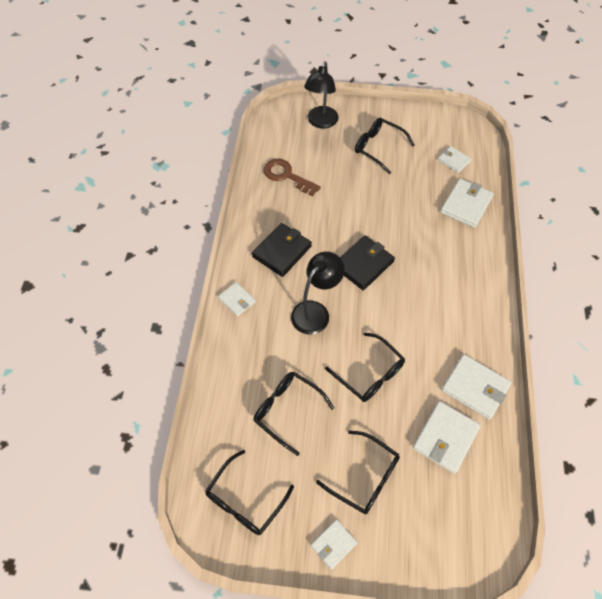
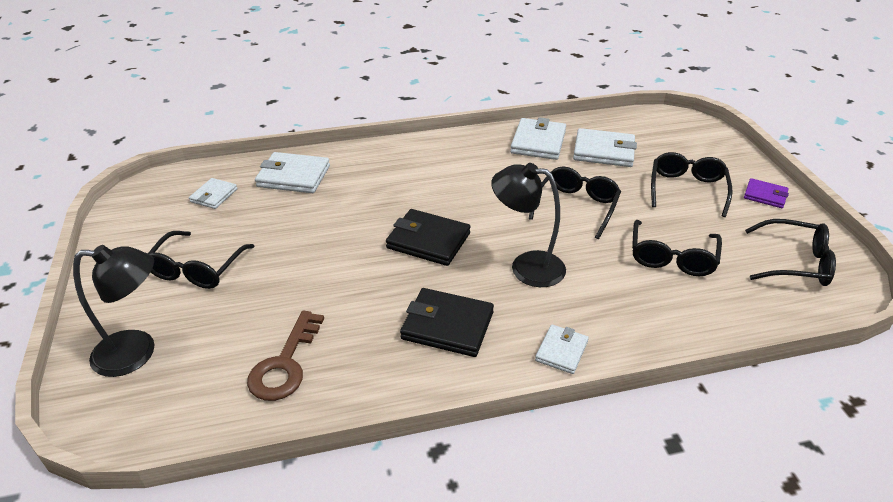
camera: 110 degrees left, 20 degrees down
(333, 544) = (765, 195): white wallet -> purple wallet

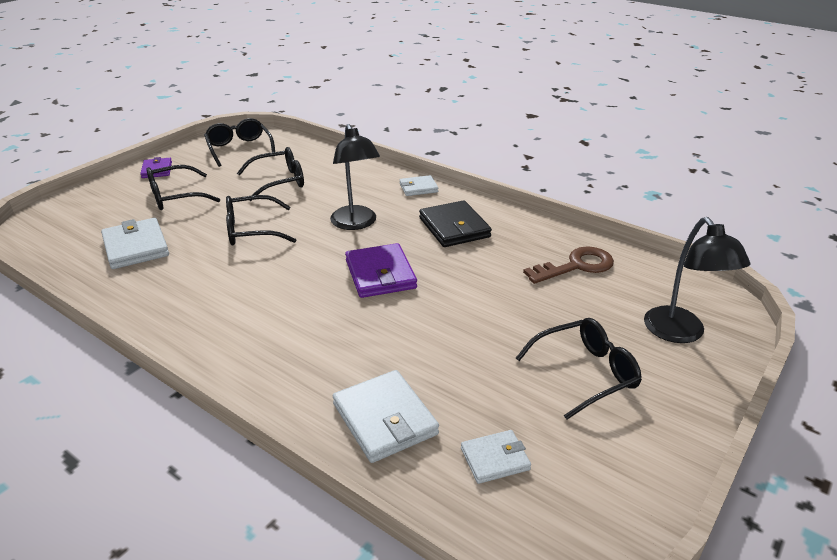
camera: 130 degrees left, 5 degrees down
(137, 352) = (680, 333): black lamp -> black lamp turned 150 degrees counterclockwise
(428, 240) = (380, 274): black wallet -> purple wallet
(538, 142) = (145, 287): white wallet -> none

